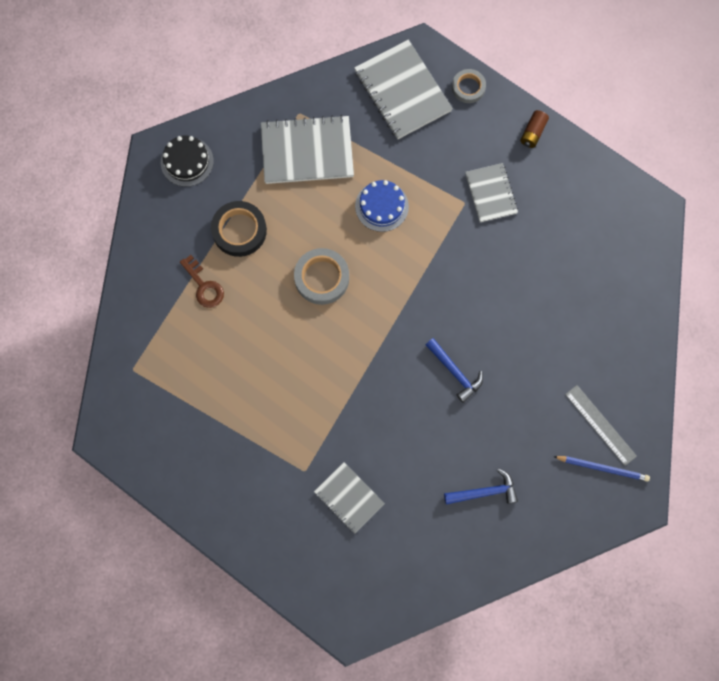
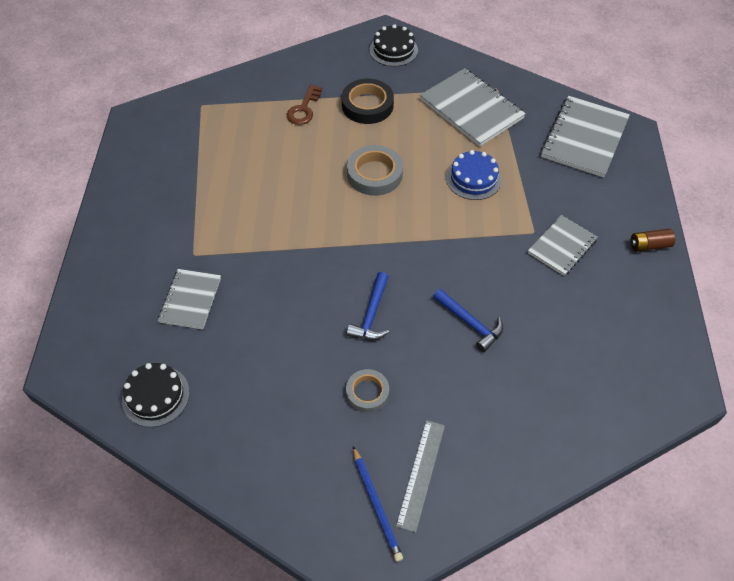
camera: 55 degrees right, 20 degrees down
(420, 569) = (156, 396): none -> black cake
(468, 87) = (636, 178): grey tape -> grey tape (367, 392)
(484, 492) = (272, 407): blue hammer -> blue hammer (470, 323)

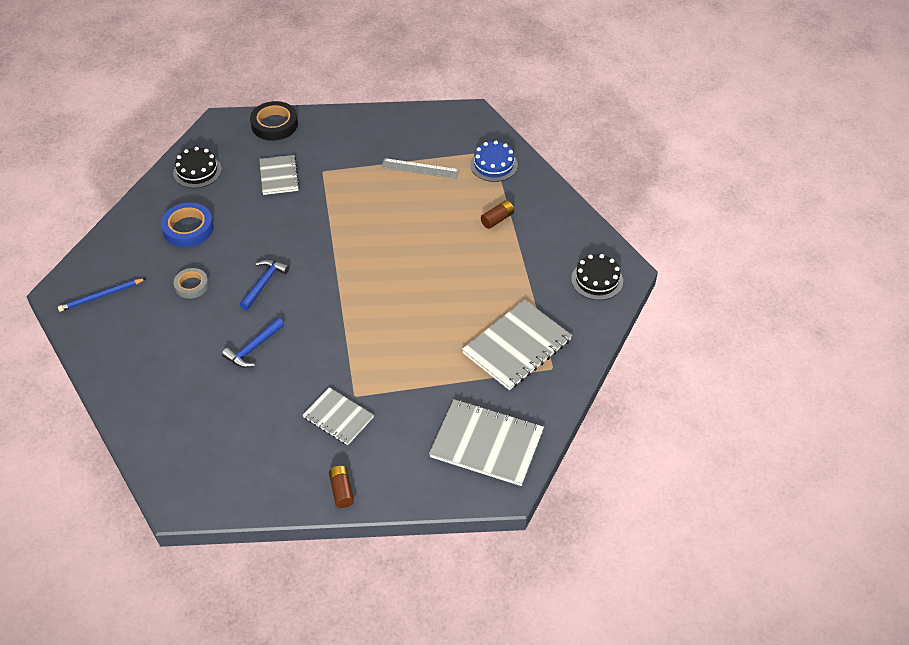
camera: 85 degrees right, 5 degrees down
(190, 300) = (279, 176): grey notebook -> grey notebook turned 75 degrees clockwise
(265, 402) = (188, 228): none -> blue tape
(303, 109) = (497, 219): brown key -> brown battery
(367, 105) = (510, 264): black tape -> black tape (274, 124)
(371, 314) = (264, 283): blue hammer -> blue hammer turned 105 degrees clockwise
(374, 174) = (419, 276): grey tape -> none
(421, 474) = (121, 320): grey ruler -> grey ruler (420, 168)
(473, 178) = (420, 349): blue cake -> blue cake (493, 165)

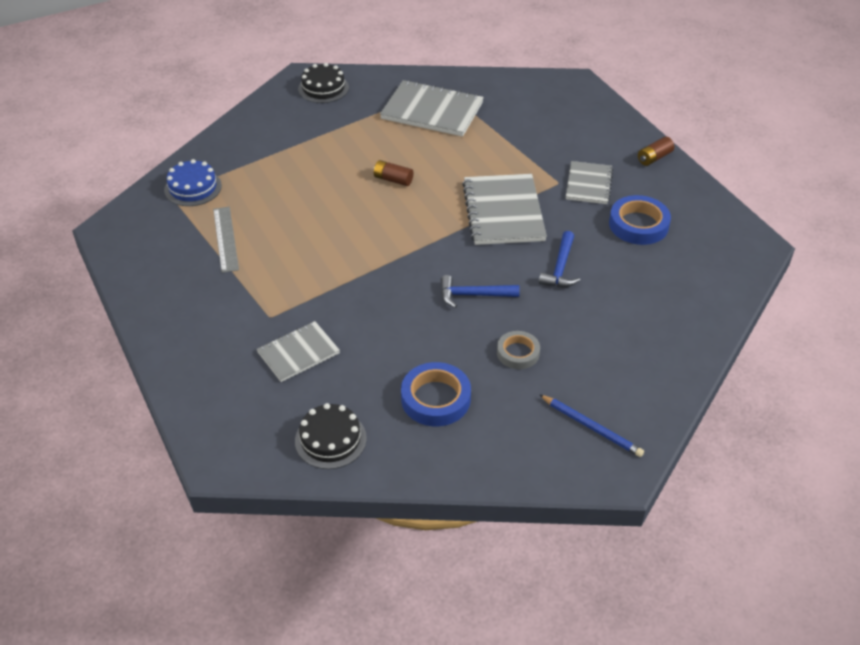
camera: 115 degrees left, 5 degrees down
(253, 348) = (560, 267): blue hammer -> blue hammer turned 90 degrees clockwise
(263, 427) = (638, 224): none -> blue tape
(274, 124) = (200, 399): black tape -> none
(486, 444) = (543, 100): grey notebook -> grey notebook (503, 212)
(497, 219) = (277, 163): brown battery -> brown battery (393, 179)

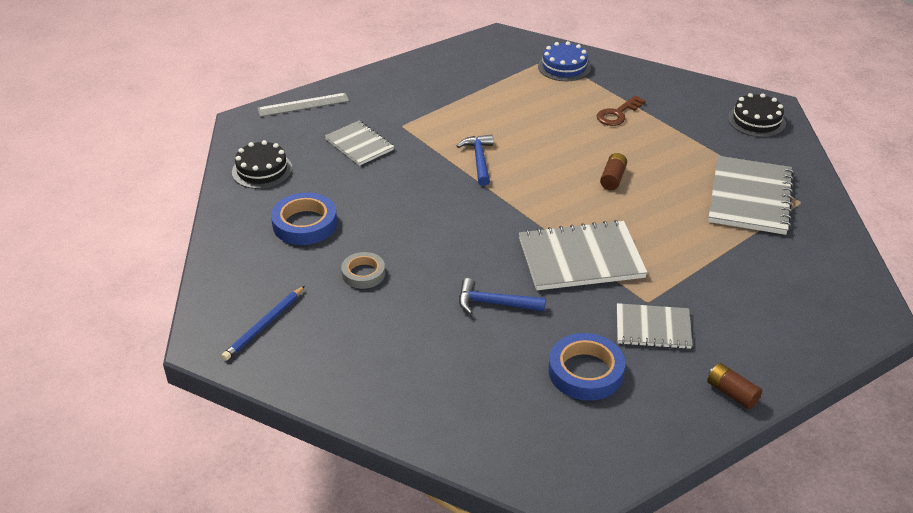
camera: 85 degrees right, 5 degrees down
(225, 239) = (498, 92): grey ruler -> grey ruler (303, 105)
(291, 163) = (617, 114): none -> brown key
(473, 295) = (443, 241): blue hammer -> blue hammer (479, 160)

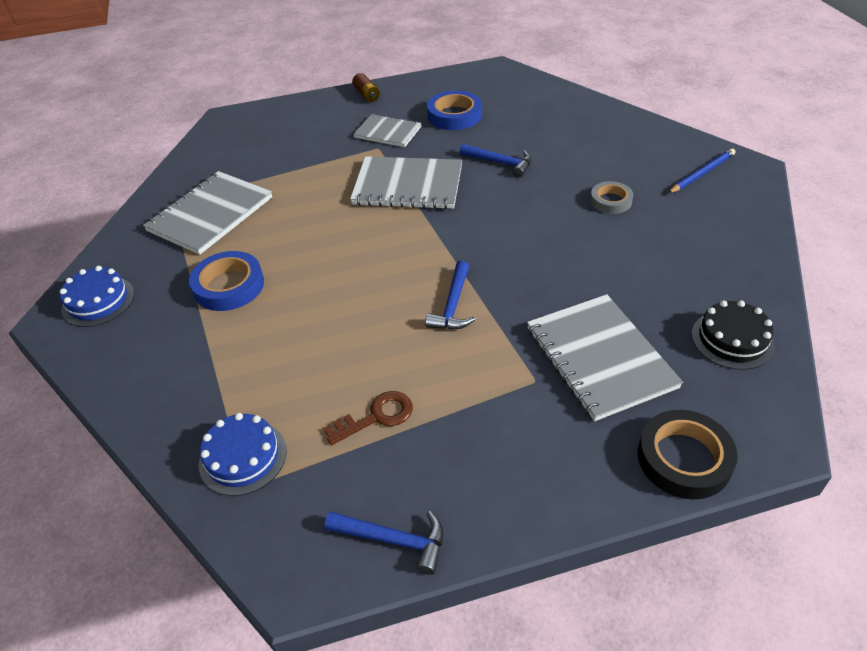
camera: 160 degrees left, 5 degrees up
(303, 105) = (684, 459): grey ruler -> black tape
(305, 224) = (670, 258): blue tape -> blue tape (229, 286)
(359, 144) = (599, 358): grey notebook -> grey notebook, size x1.64
(458, 53) = (393, 540): none -> blue hammer
(613, 178) = (321, 256): brown battery -> none
(617, 114) = (243, 343): brown key -> brown key (376, 417)
(756, 121) = (98, 301): black cake -> blue cake

